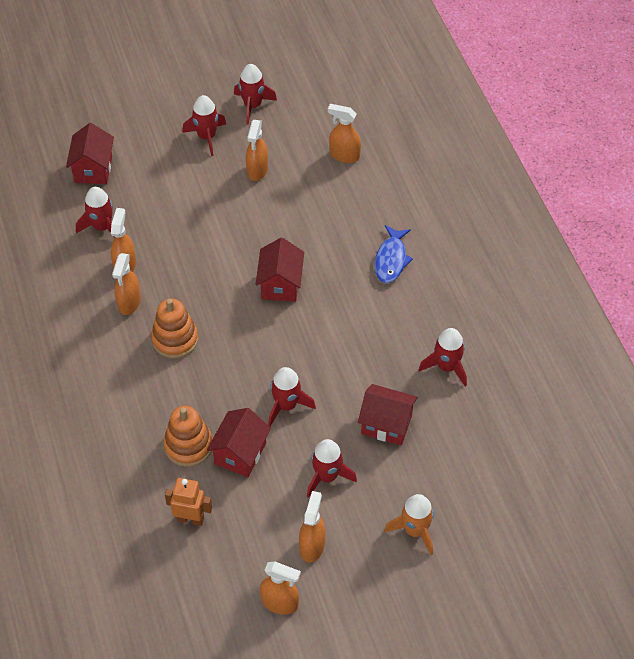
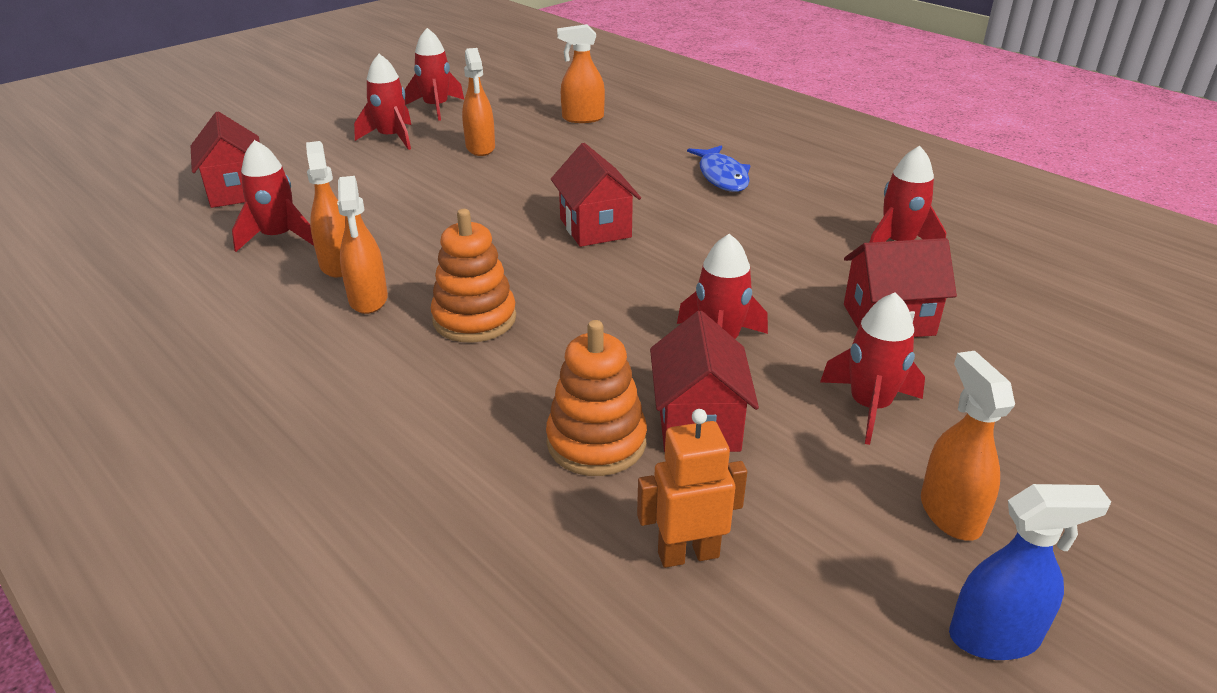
camera: 25 degrees left, 20 degrees down
(280, 603) = (995, 637): orange spray bottle -> blue spray bottle
(415, 530) = (1081, 429): orange rocket -> none

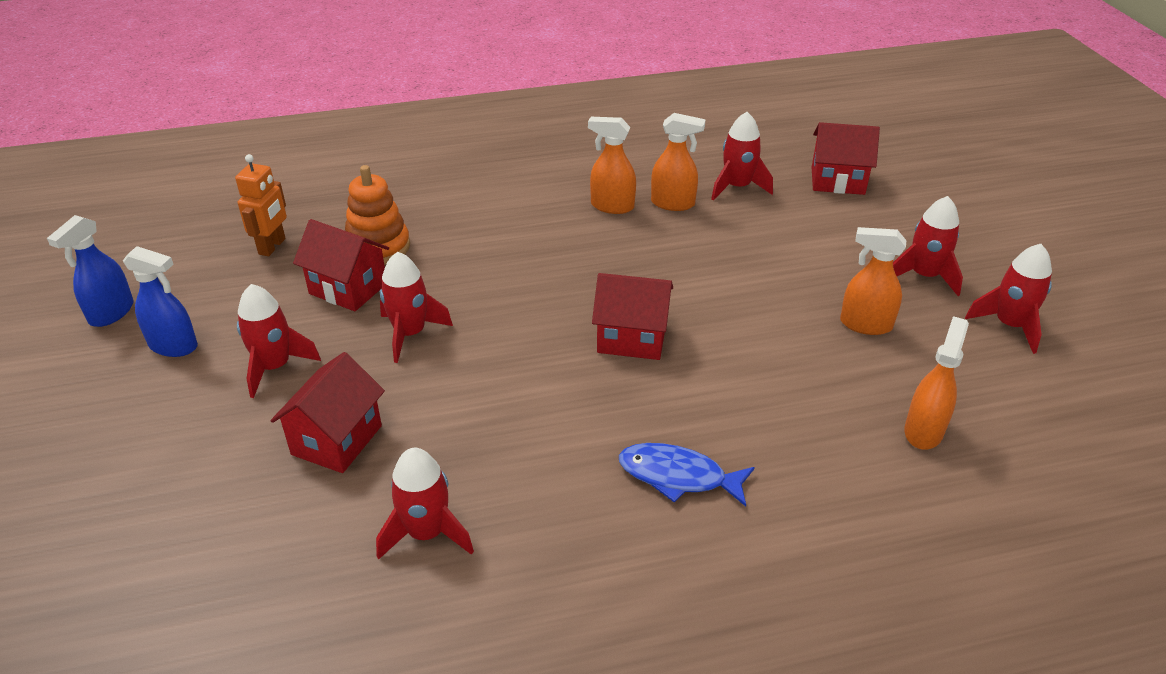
camera: 120 degrees right, 5 degrees up
(474, 319) = (547, 240): orange stacking toy -> none
(950, 513) = (174, 346): orange spray bottle -> blue spray bottle

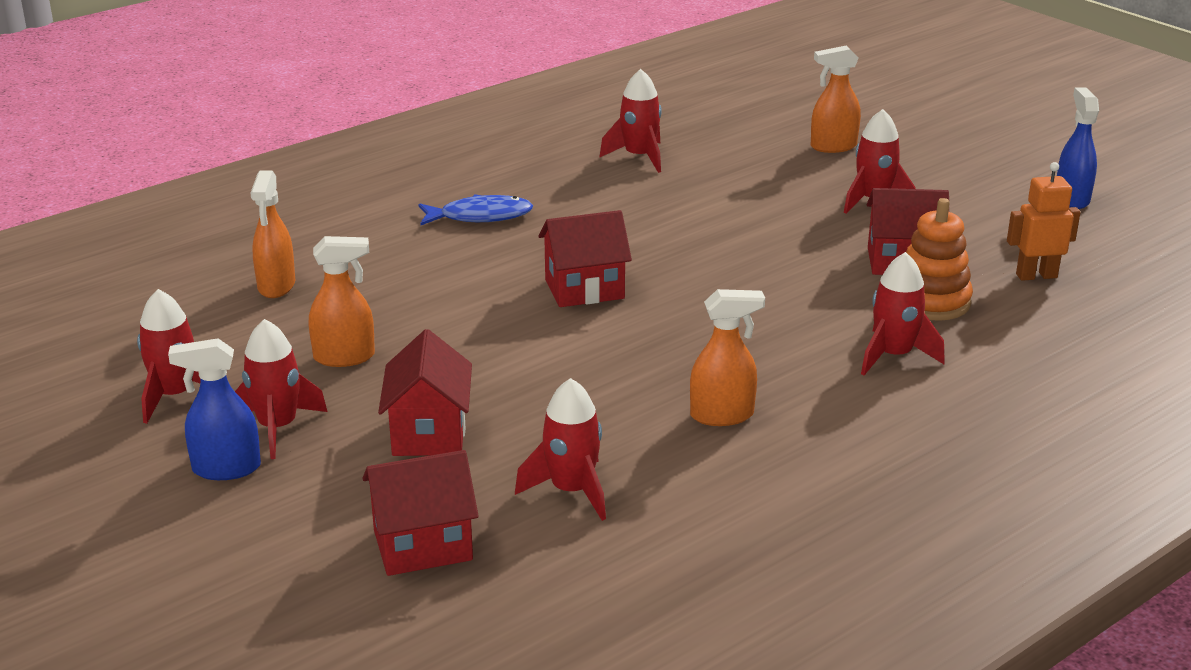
camera: 155 degrees right, 10 degrees down
(174, 346) = (977, 193): blue spray bottle -> blue spray bottle (226, 468)
(272, 246) = (1036, 275): orange robot -> orange robot turned 90 degrees clockwise
(337, 440) = (760, 178): red house -> red house (429, 433)
(410, 334) = (794, 245): red rocket -> red rocket (893, 356)
(673, 203) = (645, 440): orange spray bottle -> orange spray bottle (833, 146)

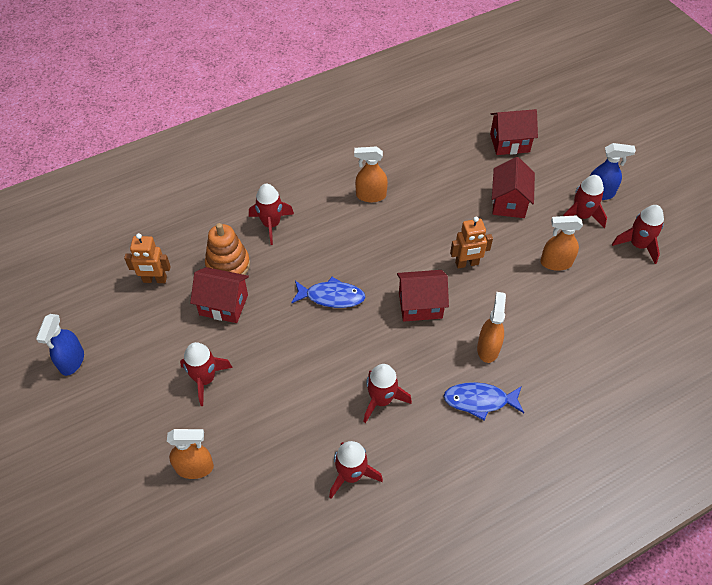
camera: 170 degrees left, 25 degrees up
(276, 286) = (606, 335): orange spray bottle -> orange spray bottle (488, 348)
(510, 341) = (467, 263): none -> orange robot
(571, 491) = (447, 161): red rocket -> red rocket (381, 400)
(735, 284) = (331, 297): none -> blue fish

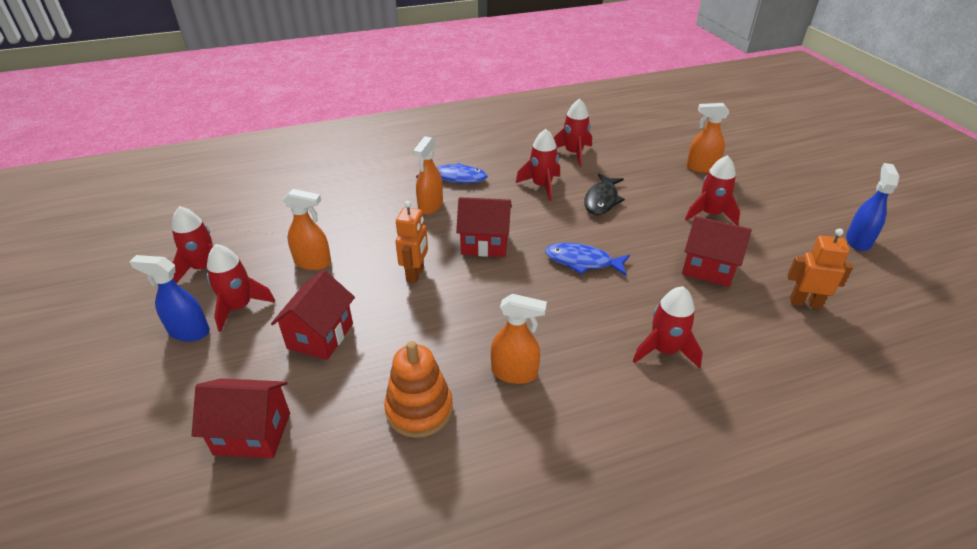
camera: 170 degrees left, 15 degrees down
(228, 265) = (714, 307): orange stacking toy -> orange stacking toy (419, 409)
(315, 385) = (602, 200): none -> black fish
(467, 263) = (415, 274): orange robot -> orange robot turned 105 degrees clockwise

